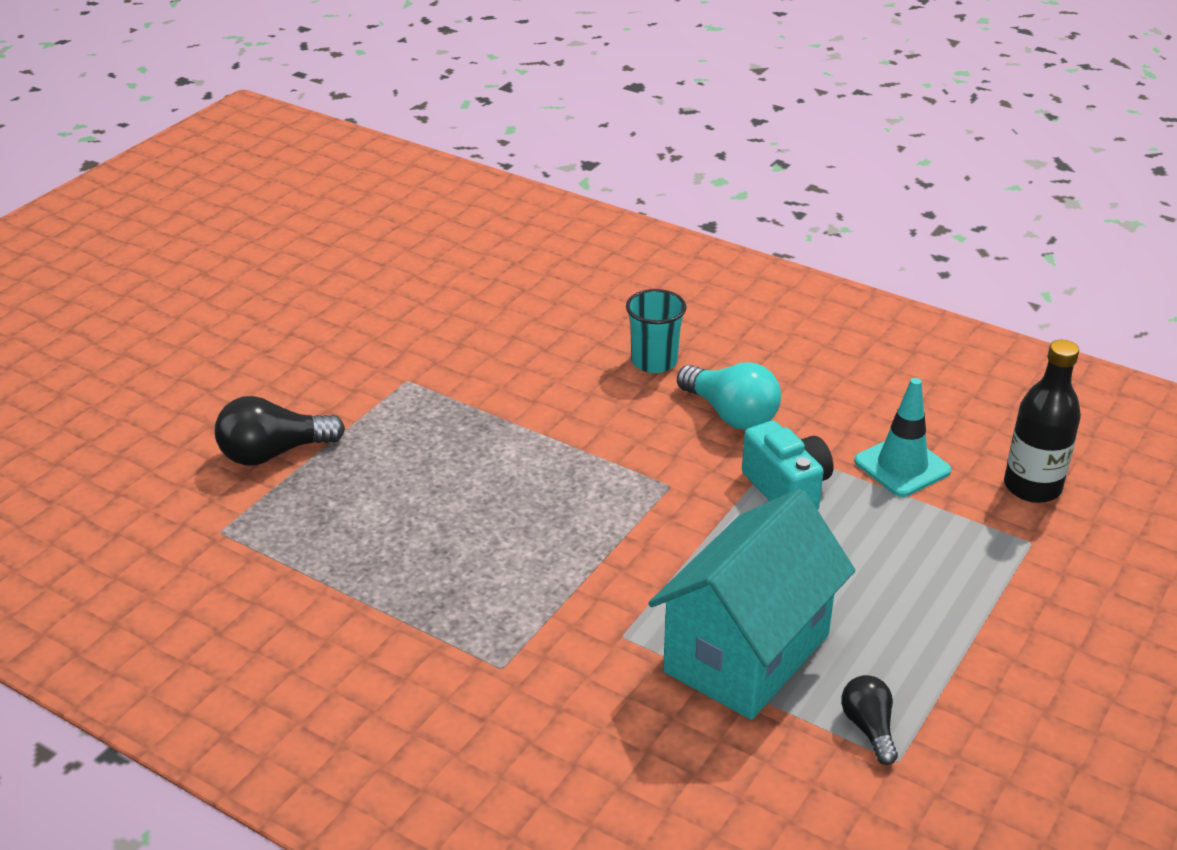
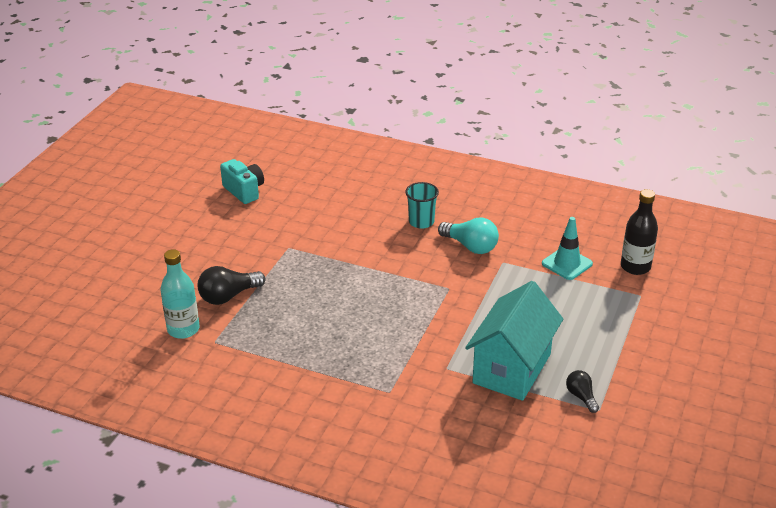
camera: 10 degrees left, 0 degrees up
(175, 502) = (183, 329): none -> turquoise bottle
(787, 489) = (510, 283): turquoise camera -> turquoise camera (244, 191)

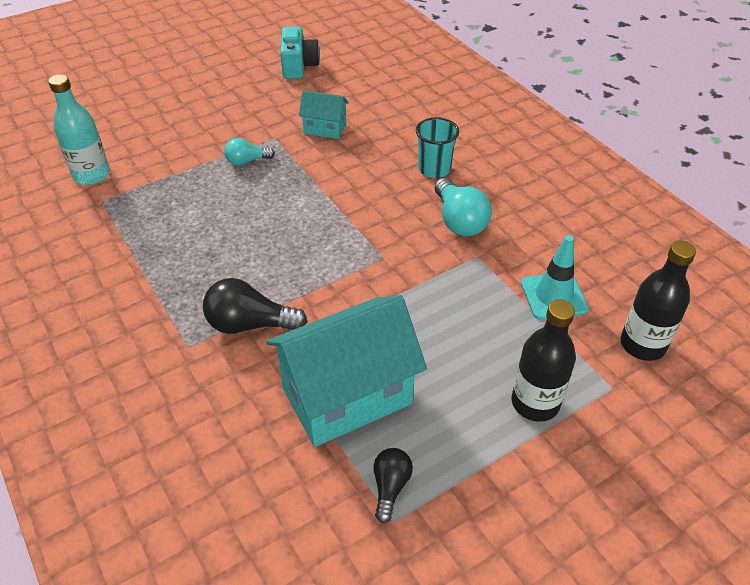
camera: 35 degrees right, 10 degrees up
(228, 296) = (166, 161): black light bulb -> black light bulb (249, 324)
(288, 271) = (247, 161): none -> turquoise light bulb
(317, 226) = (325, 128): none -> turquoise house
(611, 321) = (535, 403): none -> black bottle

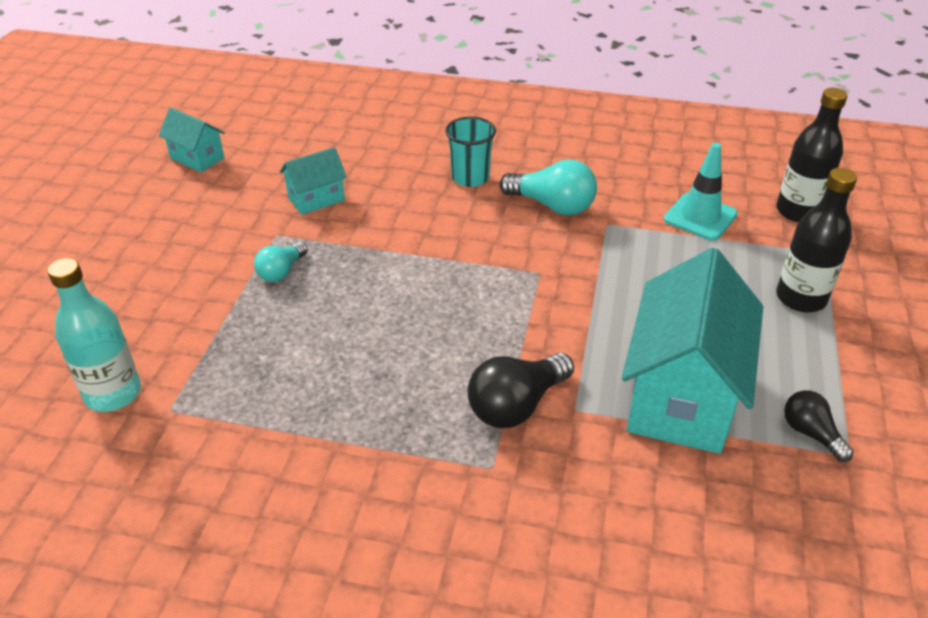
camera: 45 degrees left, 5 degrees down
(299, 66) = (197, 158): turquoise camera -> turquoise house

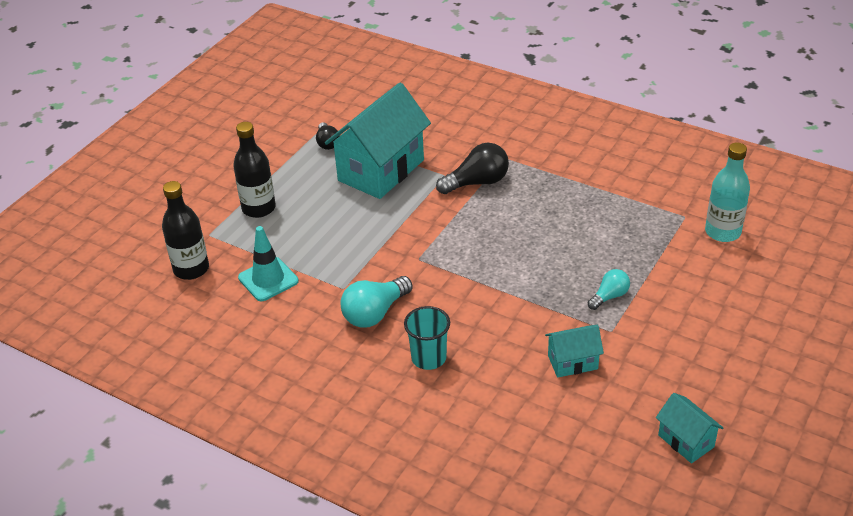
camera: 160 degrees left, 0 degrees up
(552, 206) = (375, 313): turquoise light bulb -> turquoise light bulb turned 90 degrees counterclockwise

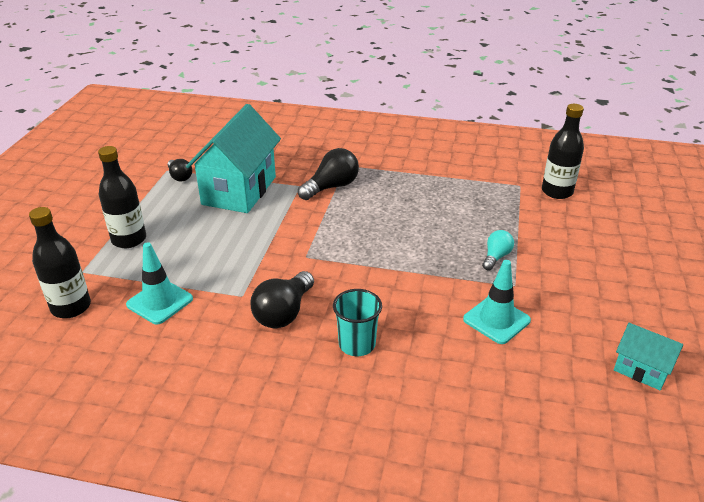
camera: 20 degrees left, 5 degrees down
(375, 313) = (284, 313): turquoise light bulb -> black light bulb
(572, 362) = (496, 320): turquoise house -> turquoise traffic cone
(722, 232) = (557, 192): turquoise bottle -> black bottle

